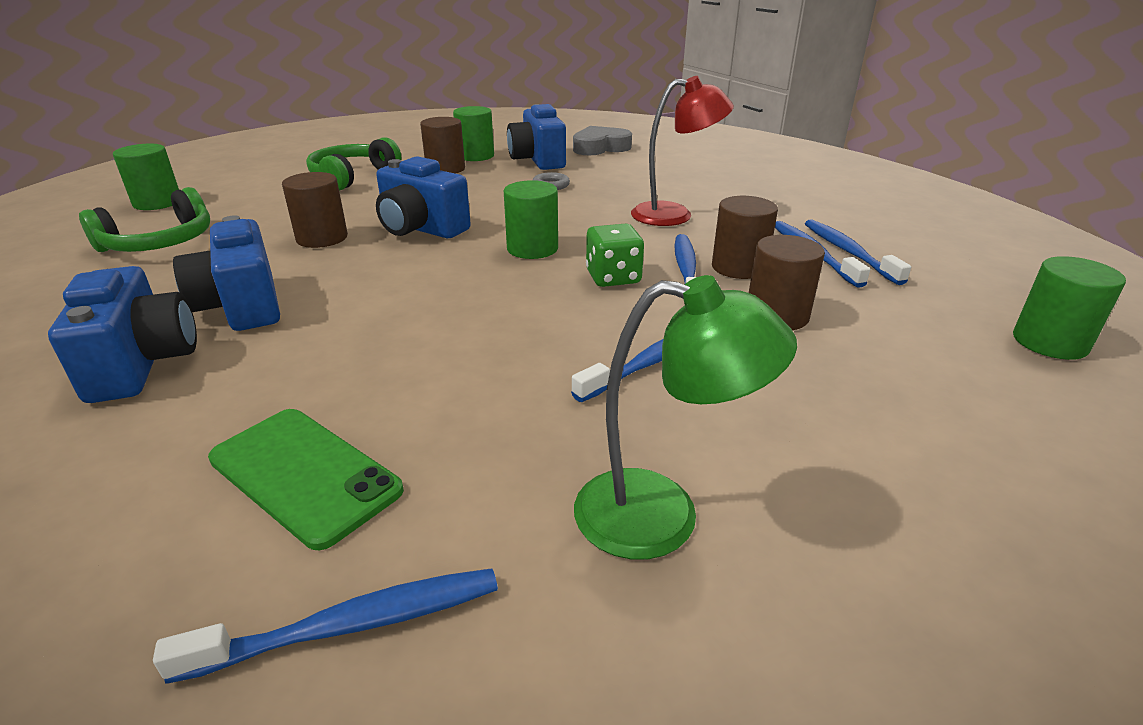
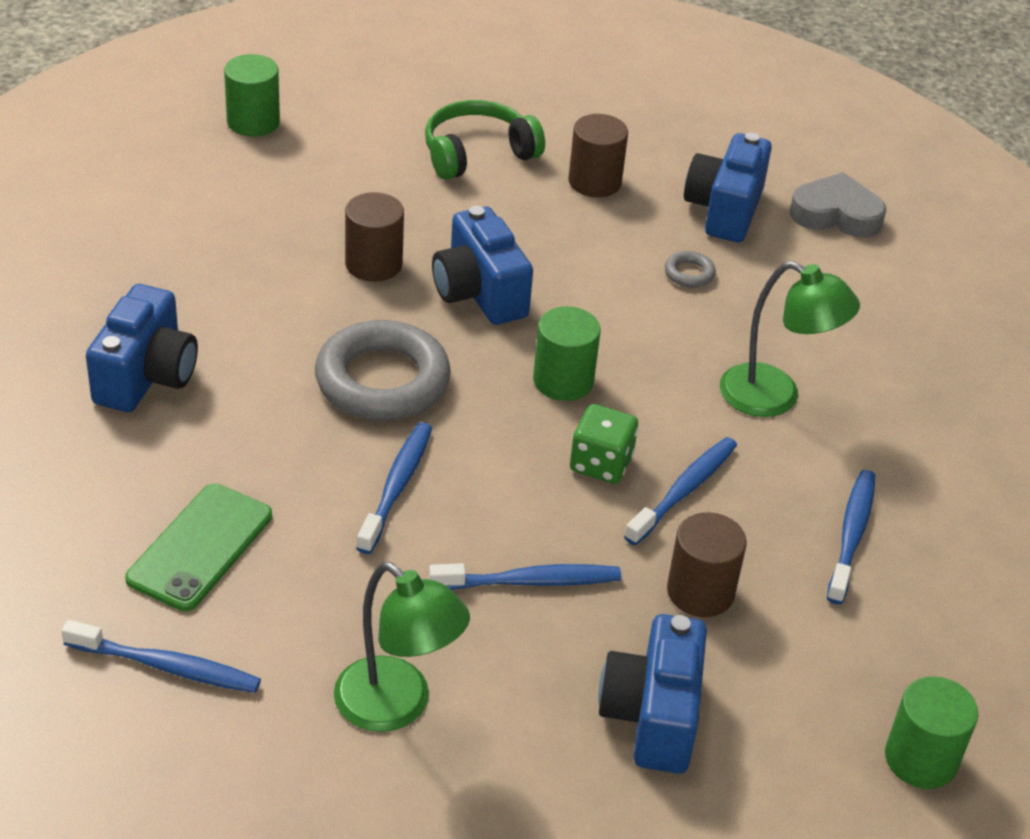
camera: 30 degrees right, 10 degrees up
(160, 243) = (225, 203): green headphones -> none
(242, 306) = (250, 339): blue camera -> blue camera (652, 716)
(304, 474) = (200, 547): green phone -> green phone turned 45 degrees clockwise
(390, 291) = (382, 380): none -> grey ring
(475, 156) = (655, 166): green cylinder -> none
(674, 215) = (775, 397): red lamp -> green lamp
(739, 267) = (744, 513): brown cylinder -> none
(848, 252) = (896, 553): blue toothbrush -> blue toothbrush (396, 486)

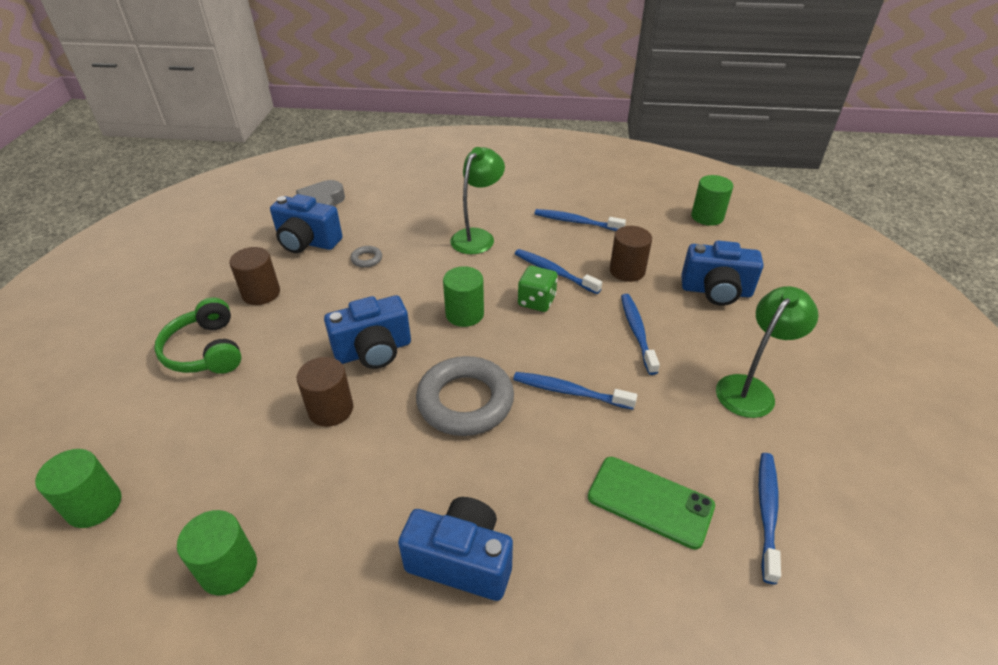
camera: 85 degrees left, 0 degrees up
(166, 217) = (228, 569): none -> green cylinder

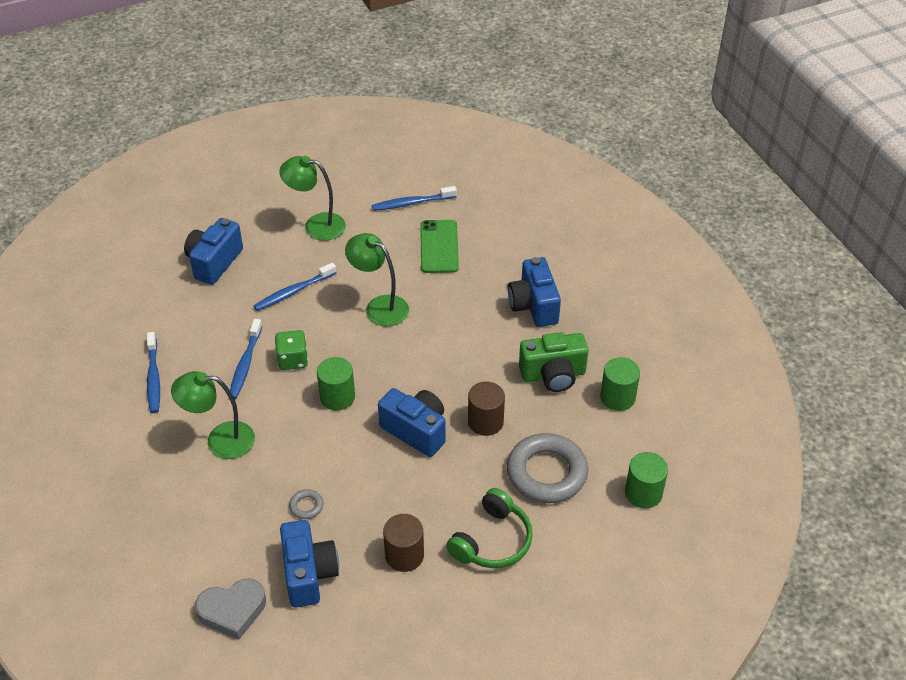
camera: 120 degrees left, 5 degrees up
(330, 512) = (553, 375): none -> green camera
(465, 401) = (426, 354): grey ring -> grey ring (547, 473)
(569, 392) = (379, 306): blue toothbrush -> green lamp
(627, 271) = (216, 319): brown cylinder -> none
(707, 217) = (96, 291): green cylinder -> none
(716, 291) = (214, 262): blue camera -> blue camera turned 135 degrees counterclockwise

